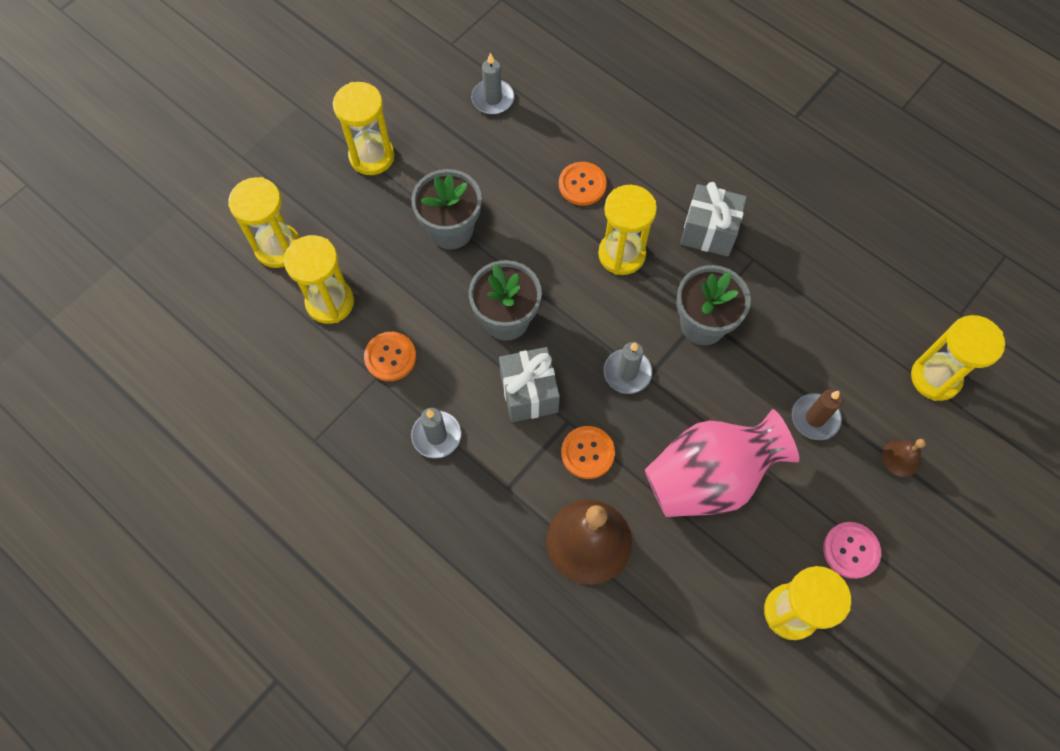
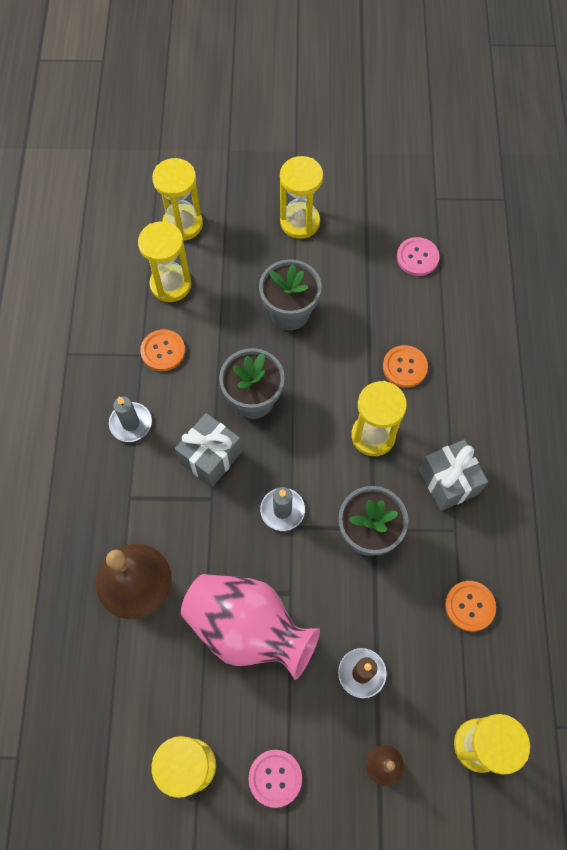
camera: 50 degrees right, 0 degrees up
(493, 99) = (417, 257): grey candle -> pink button
(587, 453) = (198, 530): orange button -> orange button (469, 606)

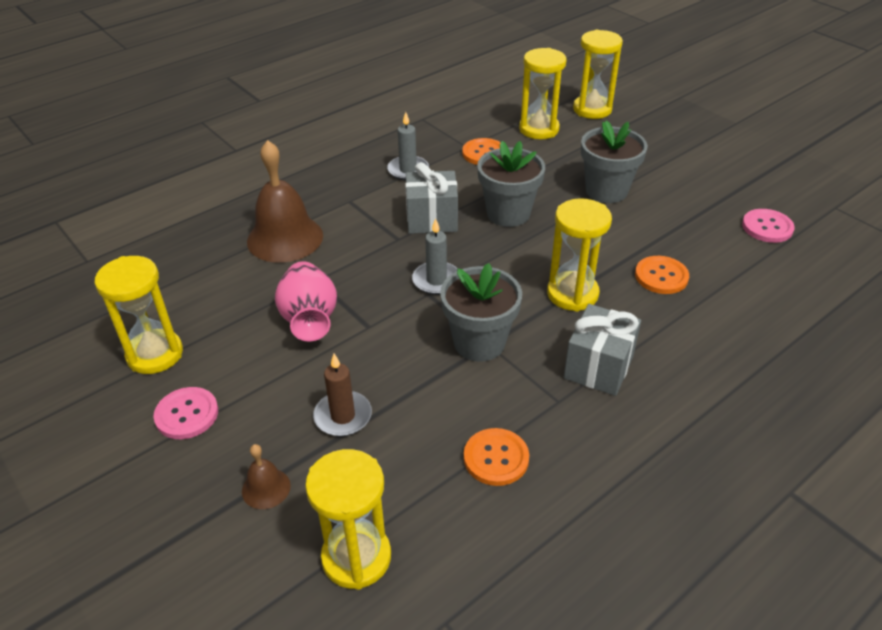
camera: 50 degrees right, 25 degrees down
(248, 628) = (309, 319): pink vase -> pink vase, size x0.66
(300, 222) = (686, 155): yellow hourglass -> none

